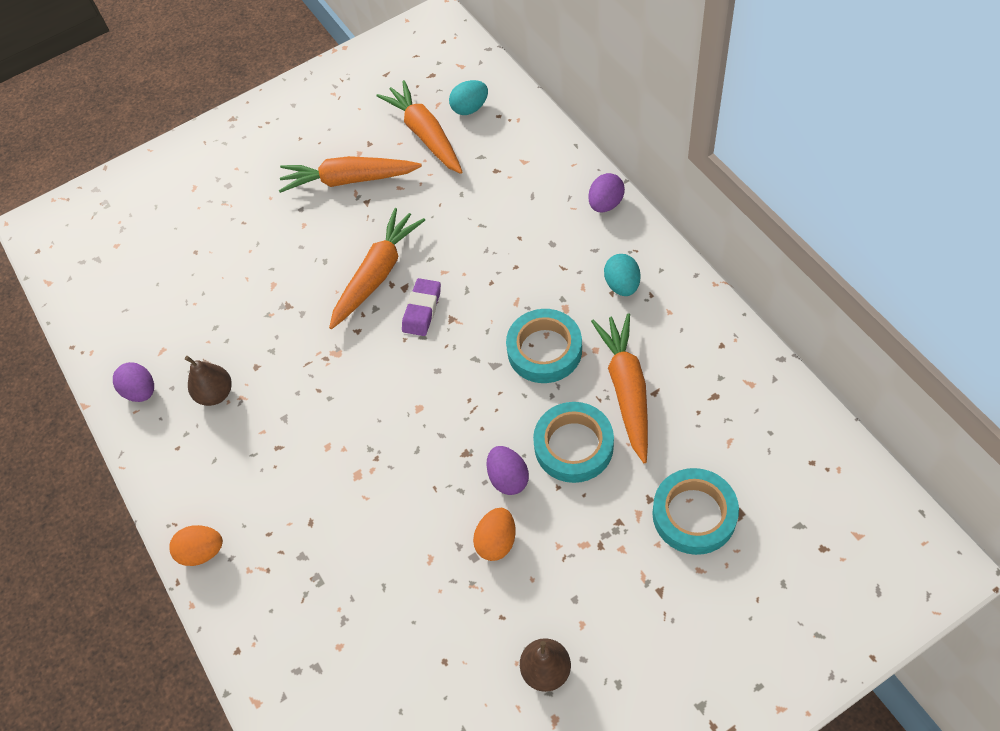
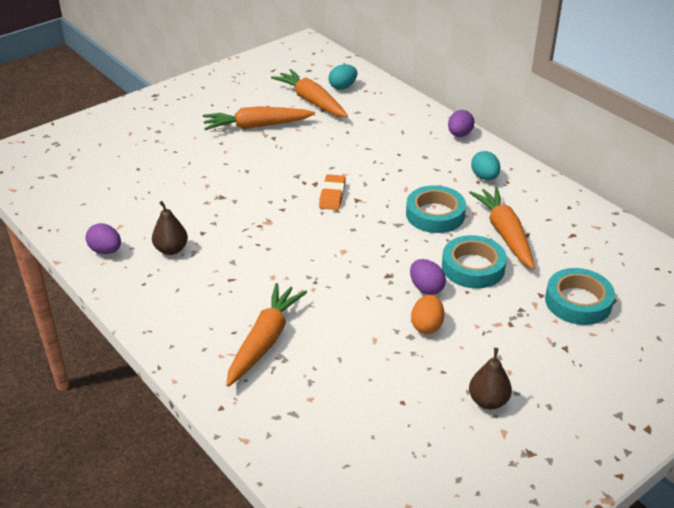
camera: 15 degrees left, 20 degrees down
(202, 551) = (178, 346): orange egg -> none
(377, 274) = (291, 177): orange carrot -> orange carrot (265, 341)
(422, 310) = (332, 195): purple eraser -> orange eraser

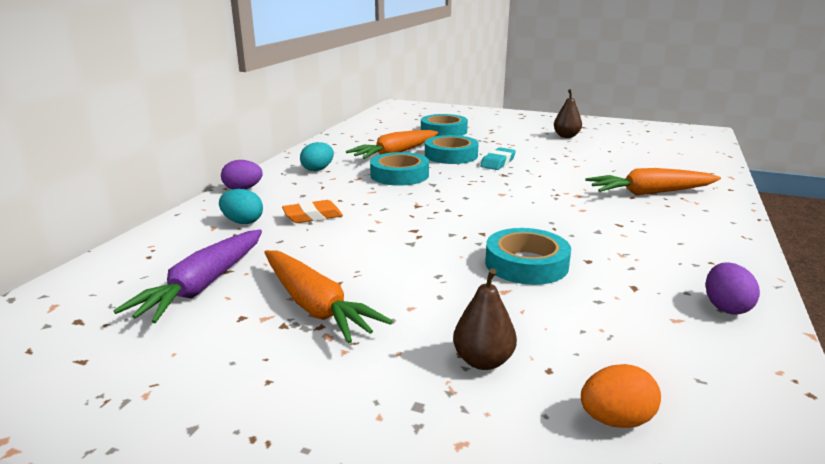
camera: 120 degrees left, 15 degrees down
(171, 249) = (643, 267): brown pear -> brown pear (483, 361)
(225, 206) = (526, 264): none -> turquoise tape
(311, 101) = (203, 286): orange carrot -> purple carrot
(332, 195) = (425, 216): orange eraser -> orange eraser (313, 216)
(343, 87) = (142, 274): turquoise egg -> turquoise egg (243, 222)
(426, 288) = (497, 162): purple egg -> turquoise eraser
(427, 326) = (535, 156): orange egg -> orange egg (615, 420)

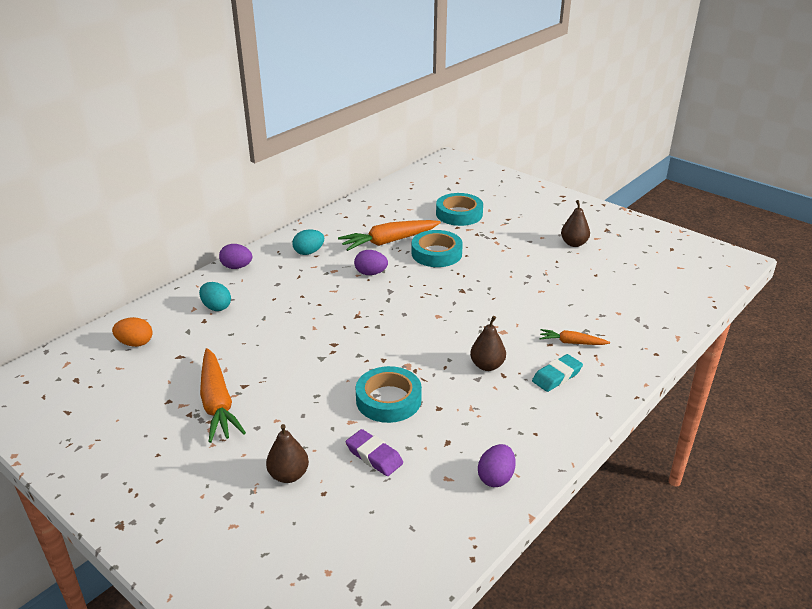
camera: 20 degrees right, 10 degrees up
(203, 286) = (159, 367): purple carrot -> none
(313, 216) = (269, 311): orange eraser -> none
(399, 175) = (371, 273): turquoise tape -> purple egg
(497, 162) = (470, 272): turquoise eraser -> turquoise eraser (557, 376)
(569, 317) = (374, 456): none -> purple eraser
(595, 220) = (487, 366): none -> brown pear
(615, 420) = (331, 537): orange egg -> orange egg (135, 343)
(650, 193) = (571, 342): orange carrot -> orange carrot, size x0.54

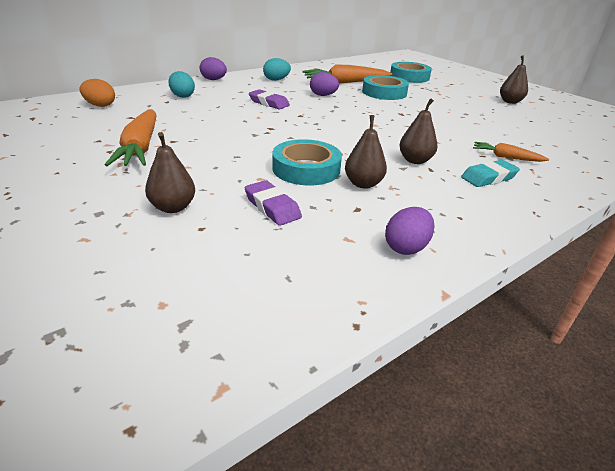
camera: 10 degrees right, 0 degrees up
(316, 300) = (269, 103): none -> purple eraser
(446, 409) = (363, 184): none -> brown pear

